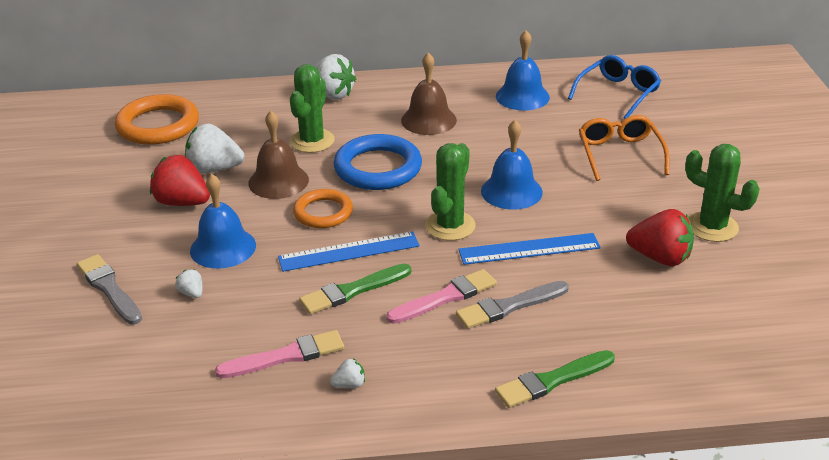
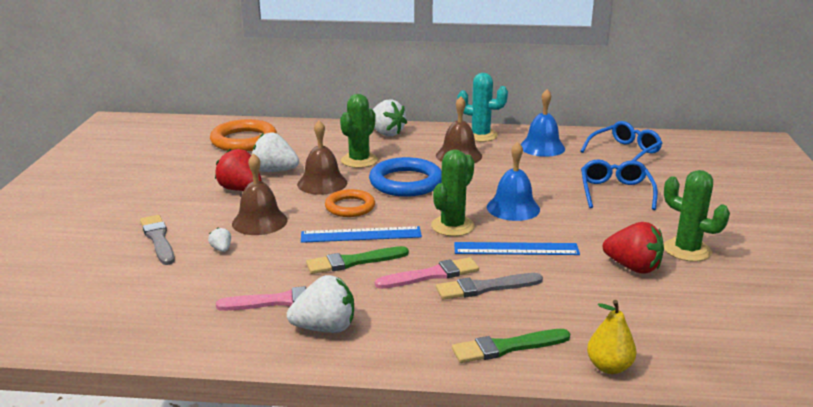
camera: 10 degrees right, 10 degrees down
(223, 247) = (259, 221): blue bell -> brown bell
(349, 384) = (325, 328): white strawberry -> white strawberry, size x2.15
(446, 86) = (480, 135): none -> turquoise cactus
(619, 154) = (615, 191): orange glasses -> blue glasses
(662, 390) = (609, 367): none -> yellow pear

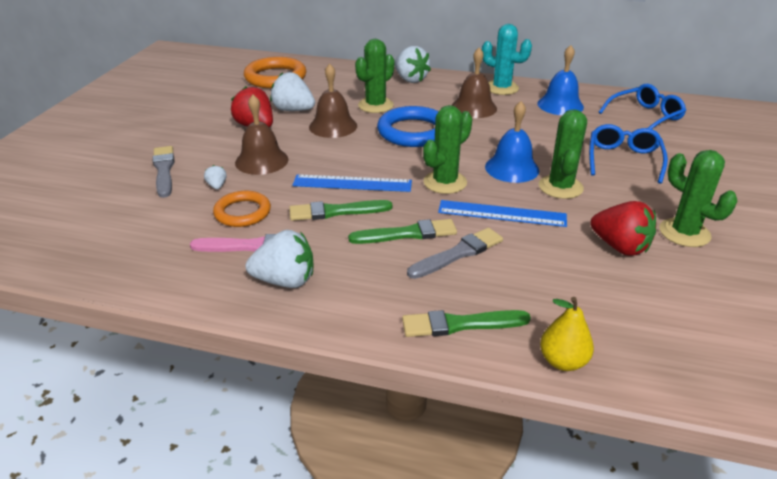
camera: 10 degrees right, 10 degrees up
(350, 207) = (351, 153): orange ring -> orange ring (242, 212)
(431, 275) = (407, 234): pink brush -> green brush
(485, 287) = (458, 253): grey brush -> grey brush turned 150 degrees clockwise
(564, 221) = (560, 187): none -> green cactus

